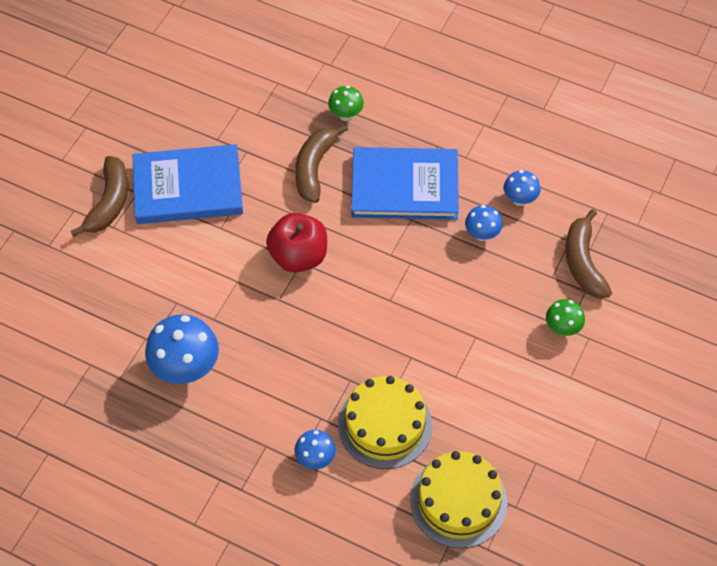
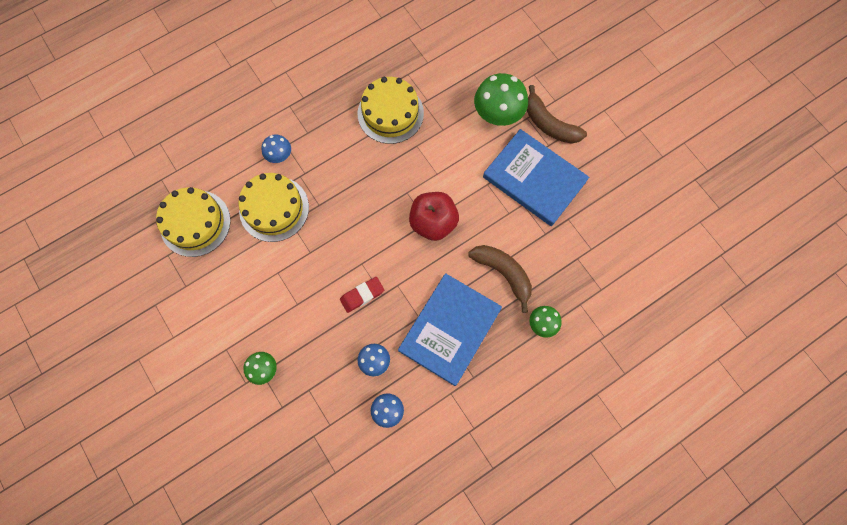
camera: 120 degrees right, 15 degrees up
(126, 257) = (497, 115): none -> green mushroom
(186, 368) = (390, 113): blue mushroom -> yellow cake
(188, 187) = (534, 179): blue book -> blue book turned 75 degrees counterclockwise
(423, 281) = (362, 295): none -> red eraser
(583, 262) = (305, 422): brown banana -> none

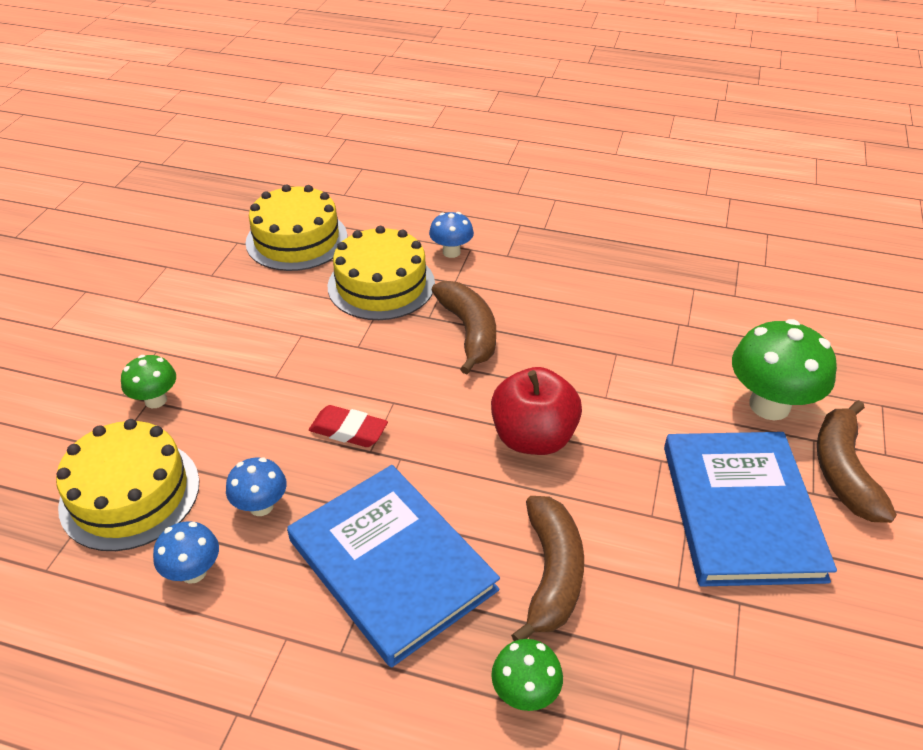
camera: 50 degrees right, 30 degrees down
(346, 195) = (469, 331): none -> brown banana
(390, 113) = (624, 304): yellow cake -> yellow cake (130, 494)
(449, 329) = (392, 564): blue book -> blue book turned 60 degrees clockwise

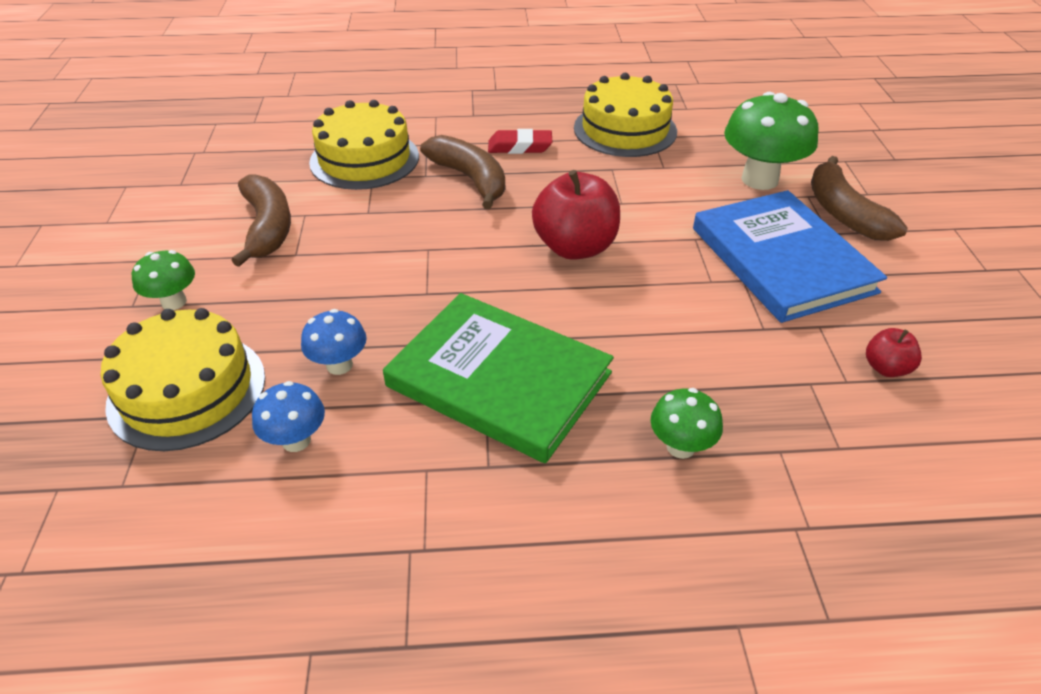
camera: 20 degrees left, 0 degrees up
(296, 239) = (258, 139): yellow cake -> yellow cake (625, 129)
(348, 430) = (396, 281): red eraser -> red eraser (520, 147)
(392, 564) = (499, 379): blue book -> green book
(451, 252) = (419, 121): blue mushroom -> none
(552, 574) = (651, 347): brown banana -> brown banana (268, 227)
(785, 674) = (886, 368): none -> red apple

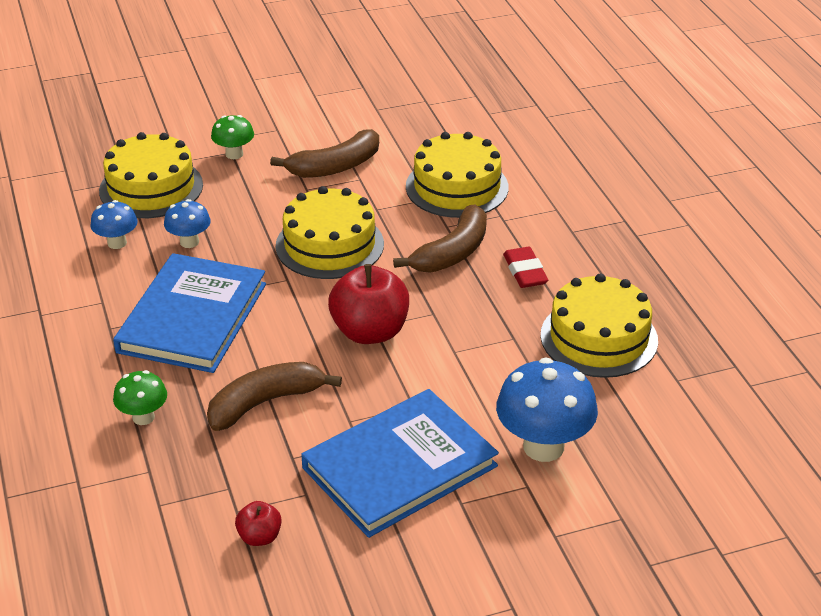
camera: 75 degrees right, 5 degrees down
(413, 252) = (329, 245): none -> yellow cake
(499, 379) = (193, 318): green book -> blue book
(759, 179) = (543, 447): green mushroom -> blue mushroom
(843, 213) = (504, 514): brown banana -> brown banana (264, 403)

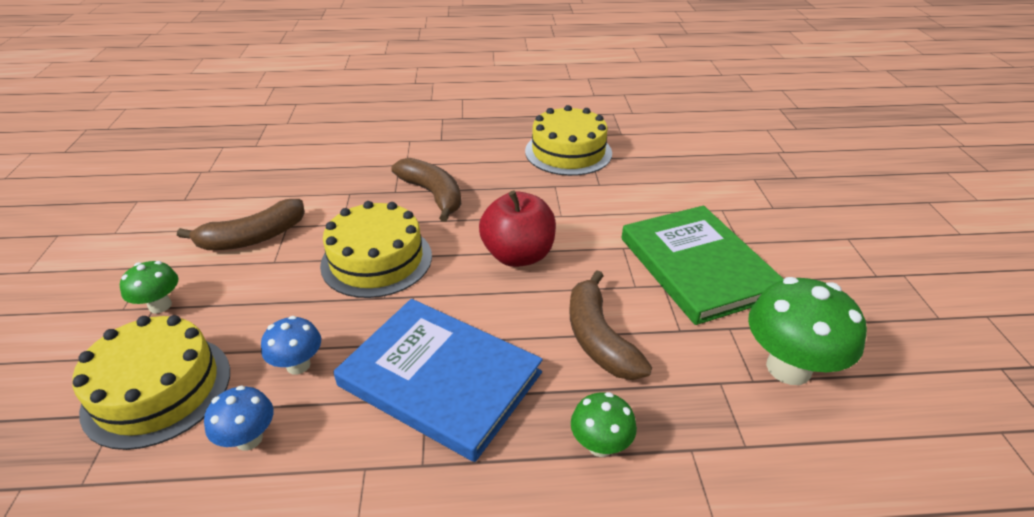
camera: 75 degrees left, 0 degrees up
(259, 537) = (788, 368): red apple -> green mushroom
(335, 167) = (253, 238): brown banana -> brown banana turned 75 degrees clockwise
(400, 467) = (698, 266): blue book -> green book
(457, 187) = (344, 177): yellow cake -> none
(525, 272) = (478, 167): red eraser -> none
(543, 447) = (681, 195): blue mushroom -> none

